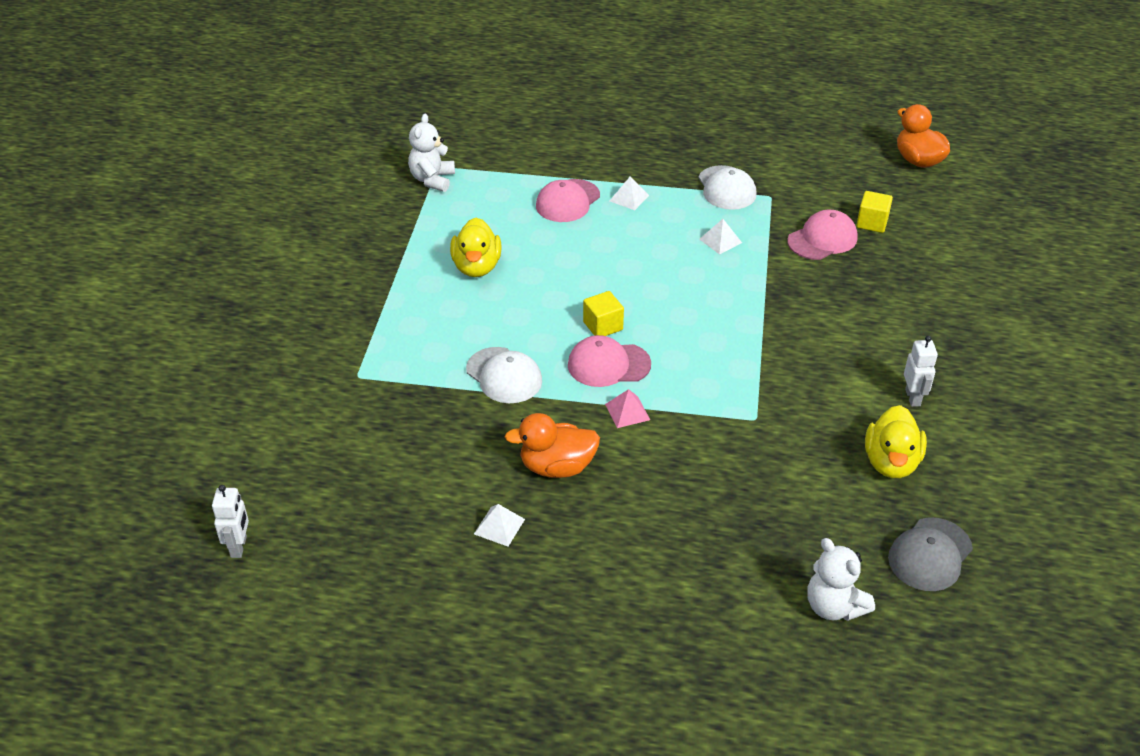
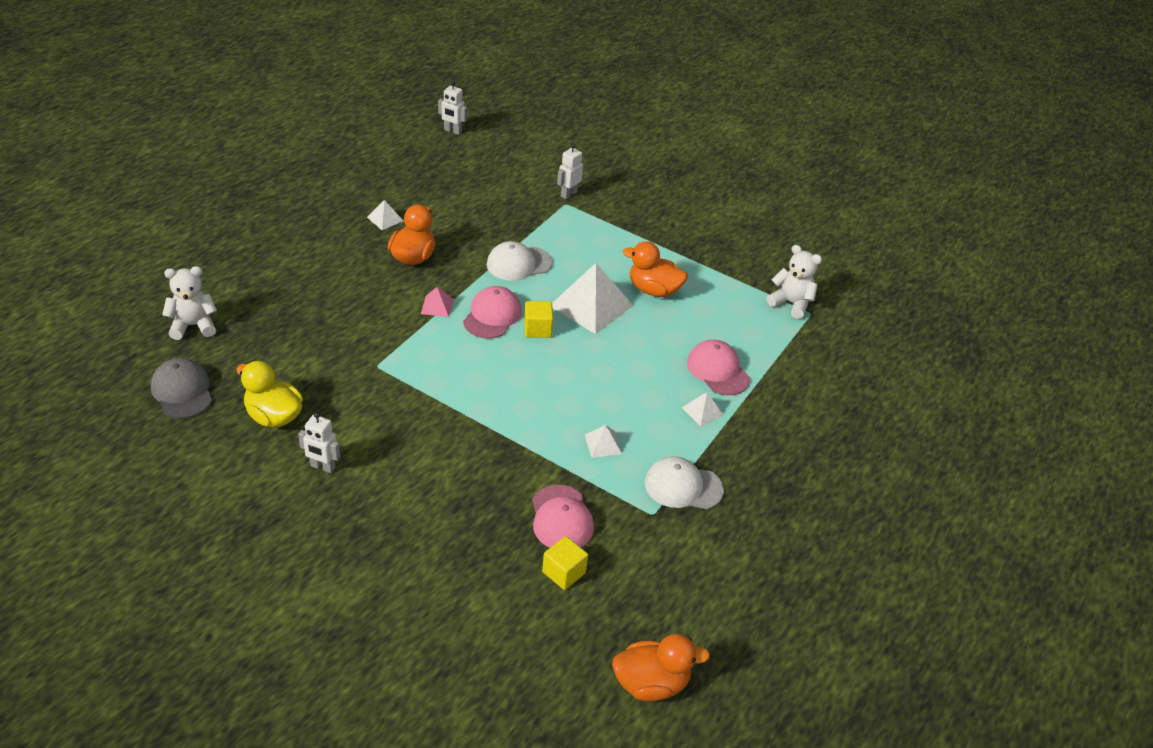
camera: 110 degrees right, 0 degrees up
(334, 380) = (568, 194): none -> white robot
(477, 267) = (653, 290): yellow duck -> orange duck
(535, 301) = (591, 305): none -> white pyramid

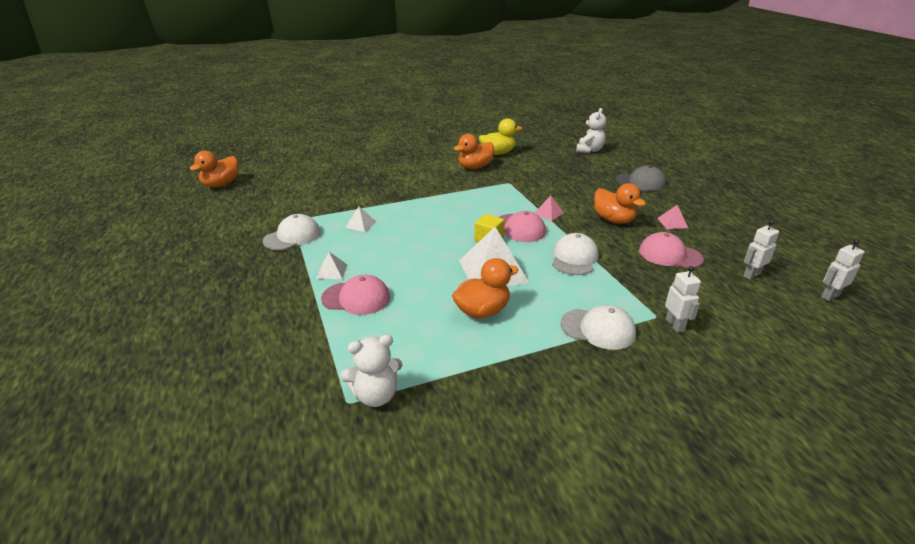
camera: 130 degrees right, 10 degrees down
(182, 391) = (538, 141): grey cap -> grey cap (640, 182)
(322, 467) = (449, 155): white robot -> white robot (751, 275)
(349, 419) = (475, 167): none -> orange duck
(385, 219) = (672, 223): white pyramid -> pink pyramid
(561, 518) = (333, 195): pink cap -> pink cap (670, 255)
(564, 572) = (304, 186): yellow cube -> none
(612, 227) = (598, 329): none -> white cap

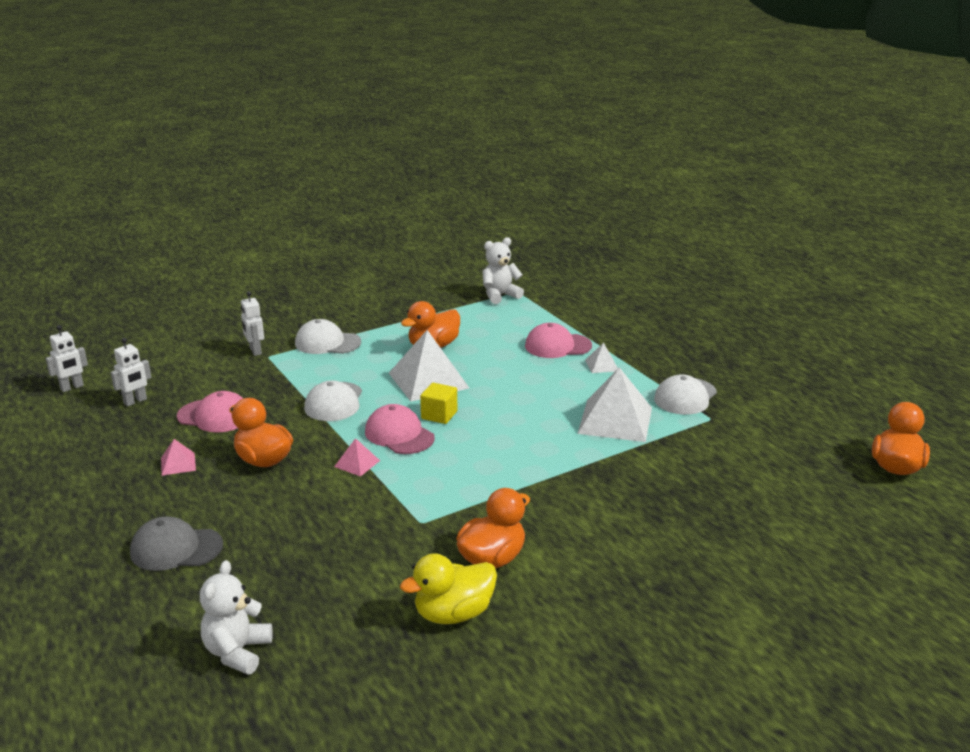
camera: 170 degrees right, 5 degrees down
(361, 224) = (615, 420): white pyramid -> white pyramid, size x2.16

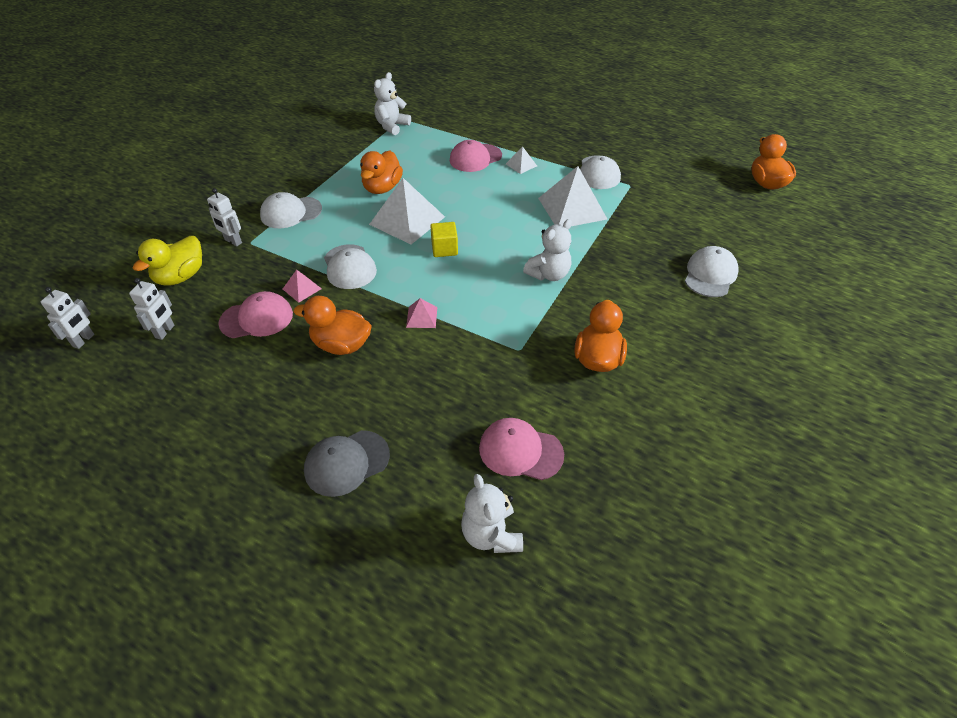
camera: 30 degrees left, 20 degrees up
(178, 464) = (268, 379): pink pyramid -> pink pyramid (302, 288)
(399, 435) = (430, 278): pink cap -> pink cap (520, 451)
(453, 614) = (615, 418): yellow duck -> yellow duck (181, 276)
(522, 470) = (548, 274): none -> white teddy bear
(710, 531) = (710, 275): none -> white cap

